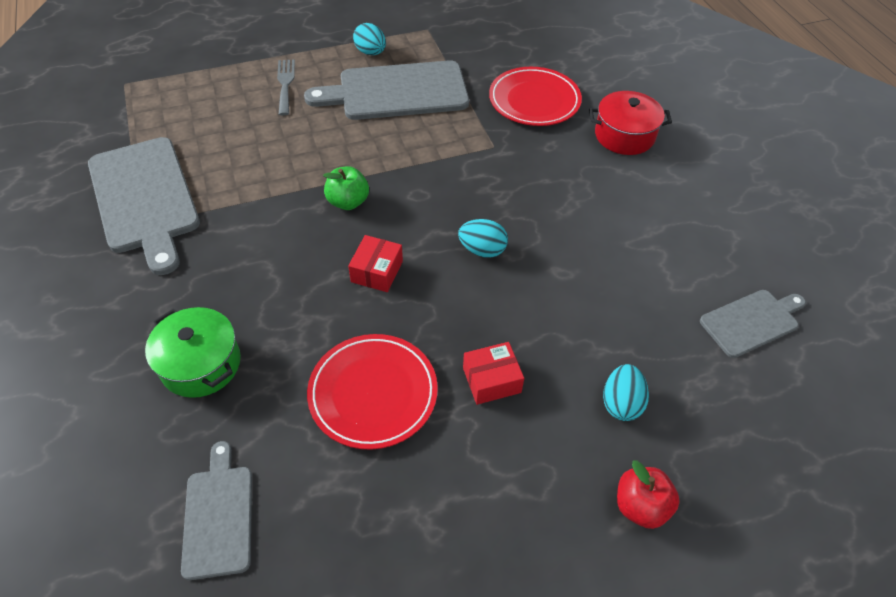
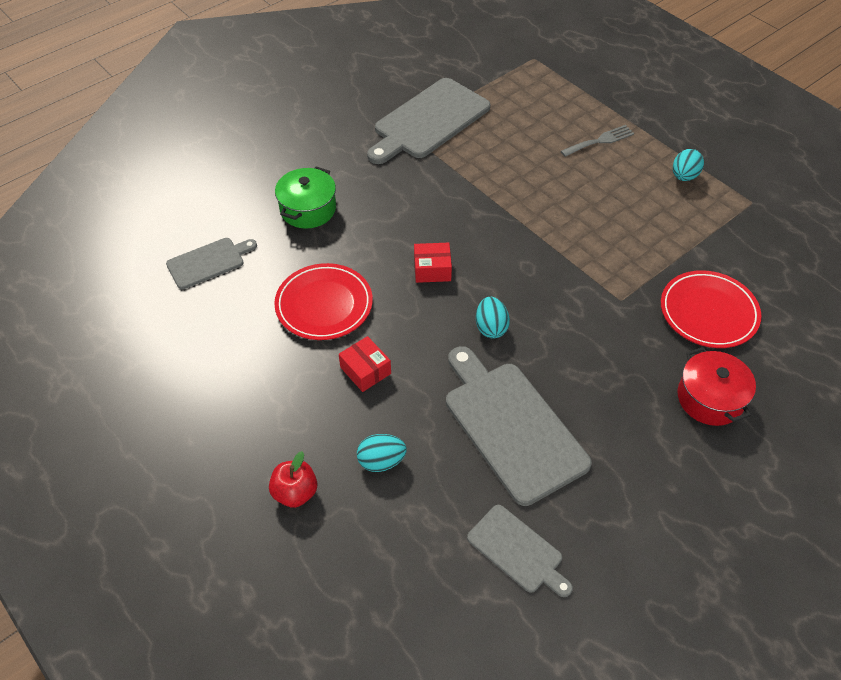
camera: 70 degrees right, 0 degrees up
(348, 202) = (492, 228): green apple -> none
(397, 92) = (644, 211): grey cutting board -> grey cutting board (511, 426)

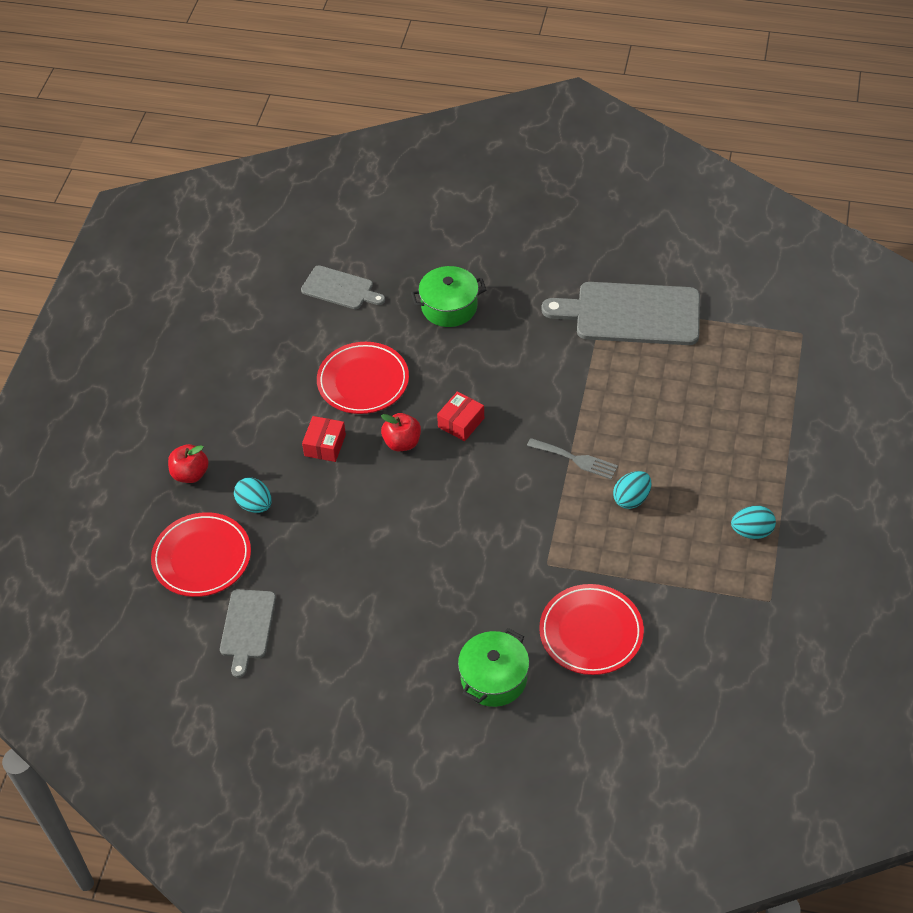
camera: 55 degrees right, 0 degrees up
(403, 542) = (202, 558): none -> red plate
(415, 317) = (402, 443): none -> red apple
(432, 269) = (461, 422): red box -> red box turned 75 degrees clockwise
(491, 327) = (435, 495): turquoise egg -> turquoise egg (631, 499)
(511, 426) = (351, 563): grey cutting board -> none
(600, 141) = (735, 445): grey fork -> grey fork (576, 459)
(710, 398) = (494, 678): red pot -> green pot

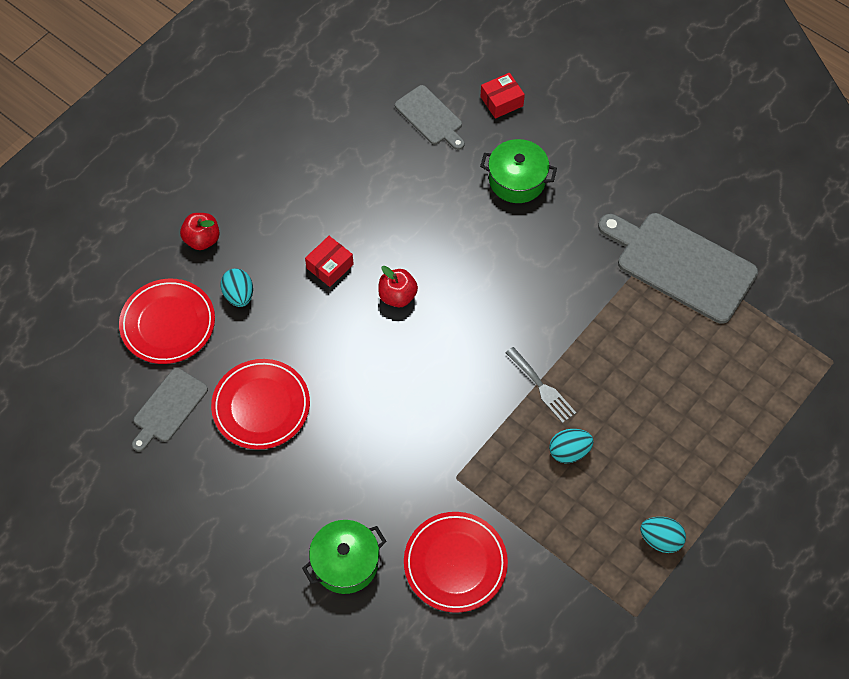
camera: 25 degrees right, 10 degrees up
(363, 381) = (398, 219): red plate -> red plate (261, 406)
(461, 422) = (460, 301): red box -> red box (501, 101)

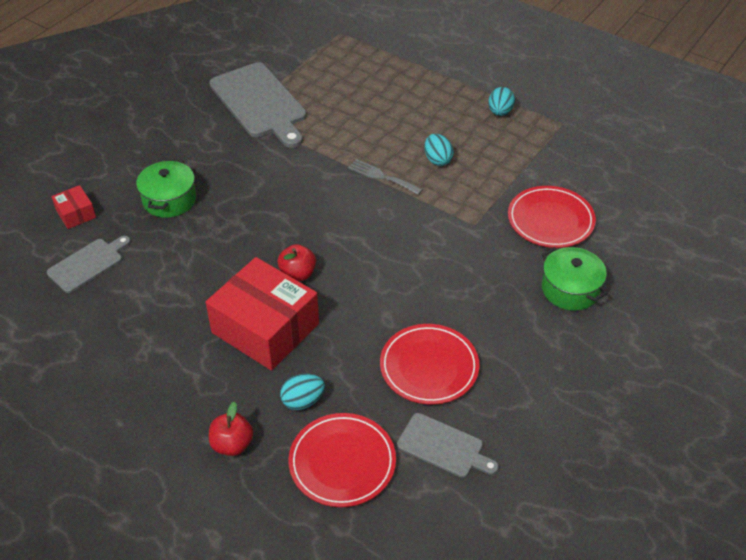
camera: 95 degrees left, 15 degrees down
(330, 266) = (265, 328): red box -> red box, size x2.22
(542, 387) = (382, 176): grey fork -> grey fork turned 105 degrees counterclockwise
(681, 265) = (260, 103): grey cutting board -> grey cutting board turned 60 degrees counterclockwise

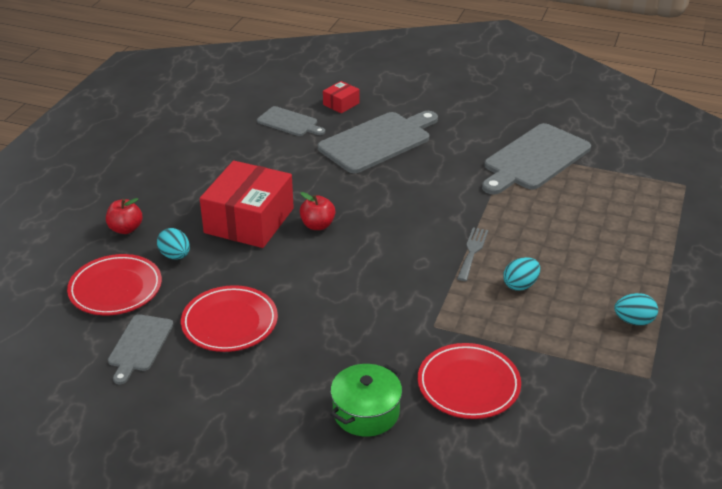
camera: 75 degrees right, 10 degrees down
(169, 200) = (378, 141): green pot -> grey cutting board

